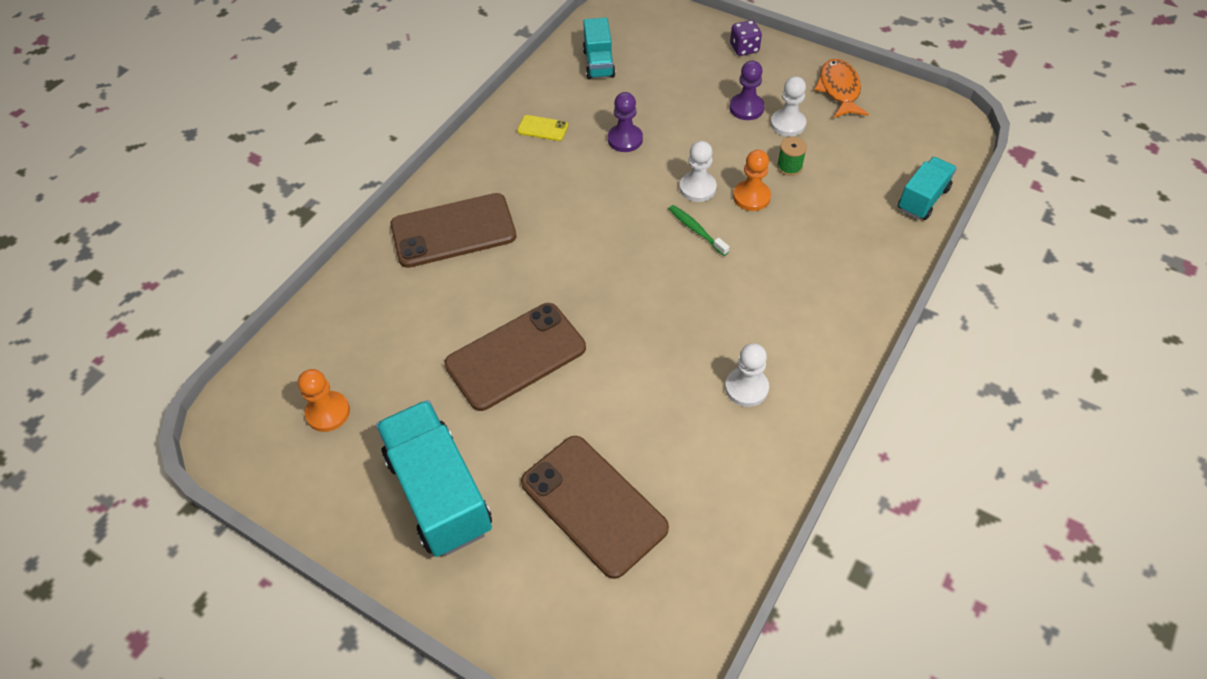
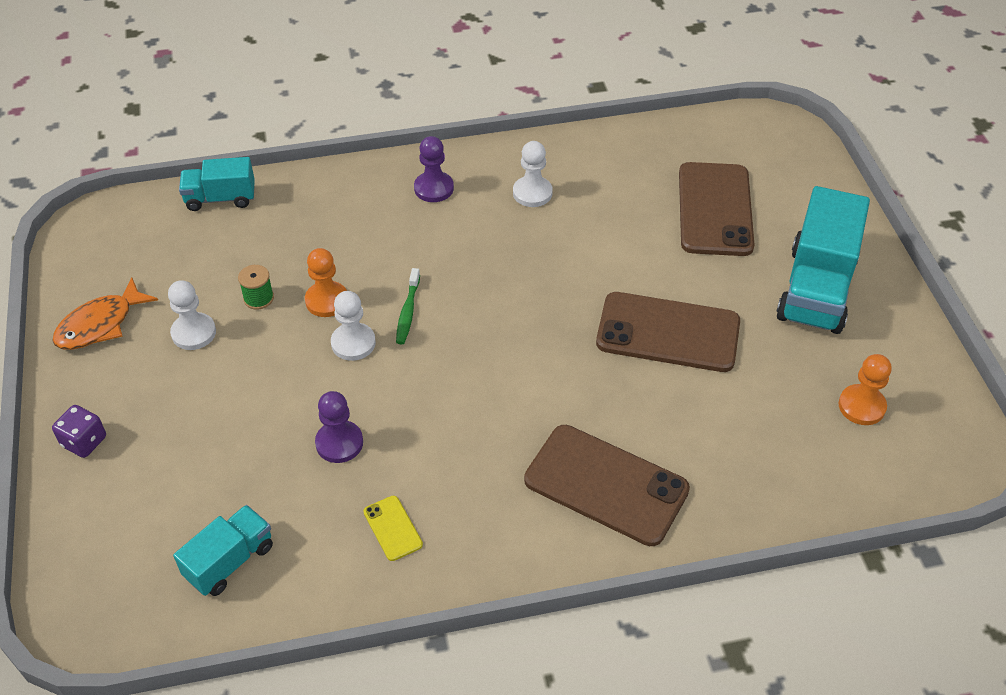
camera: 135 degrees left, 5 degrees down
(746, 108) = (196, 377): purple pawn -> purple pawn (434, 188)

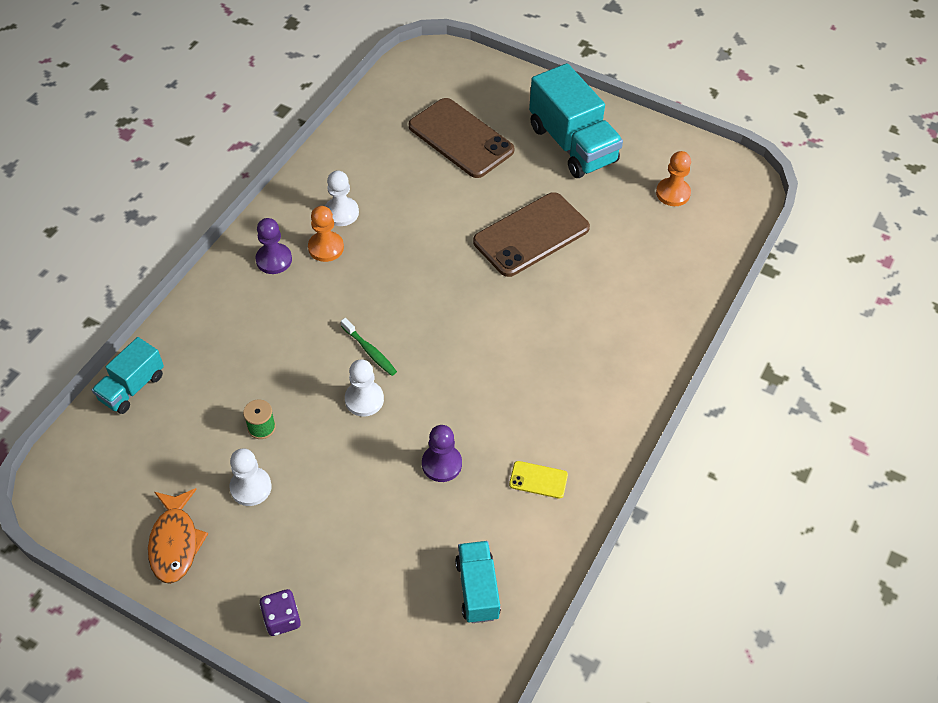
camera: 50 degrees left, 5 degrees up
(327, 301) = (309, 389): orange pawn -> orange pawn (326, 248)
(606, 485) = (611, 349): brown phone -> none

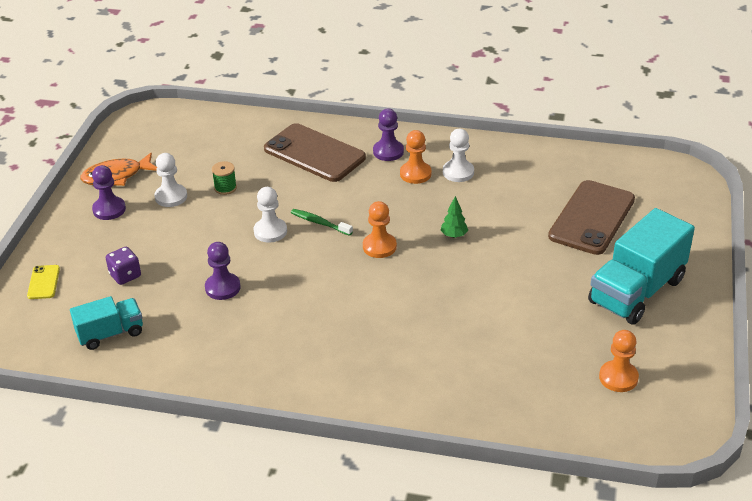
camera: 75 degrees right, 15 degrees down
(132, 387) = (238, 122): turquoise truck -> none
(243, 560) = (109, 209): none -> purple pawn
(282, 619) = (66, 239): purple dice -> purple dice (125, 275)
(370, 351) = (319, 223): green toothbrush -> green toothbrush turned 90 degrees clockwise
(432, 309) = (379, 247): none -> orange pawn
(441, 245) = (454, 235): none -> green tree
(531, 235) = (499, 287): brown phone -> brown phone (314, 153)
(538, 480) = (225, 348): yellow phone -> yellow phone (43, 282)

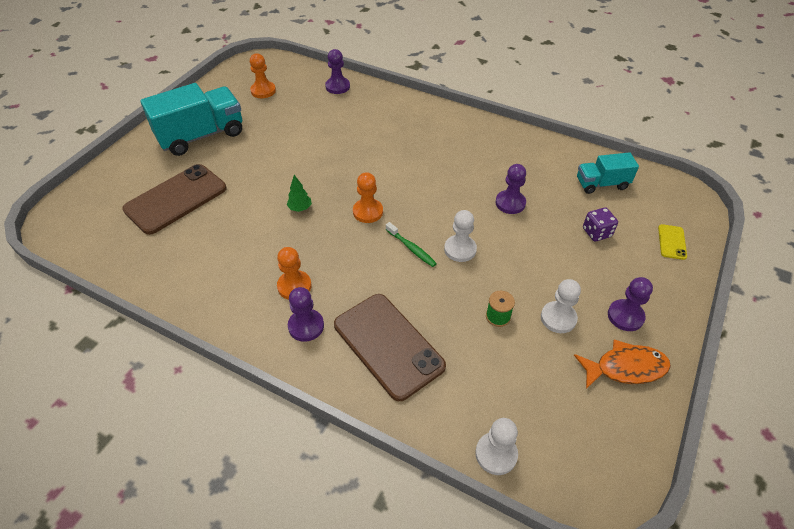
camera: 165 degrees left, 10 degrees up
(458, 172) = (252, 277): white pawn -> white pawn (496, 454)
(514, 411) = (337, 86): none -> purple pawn

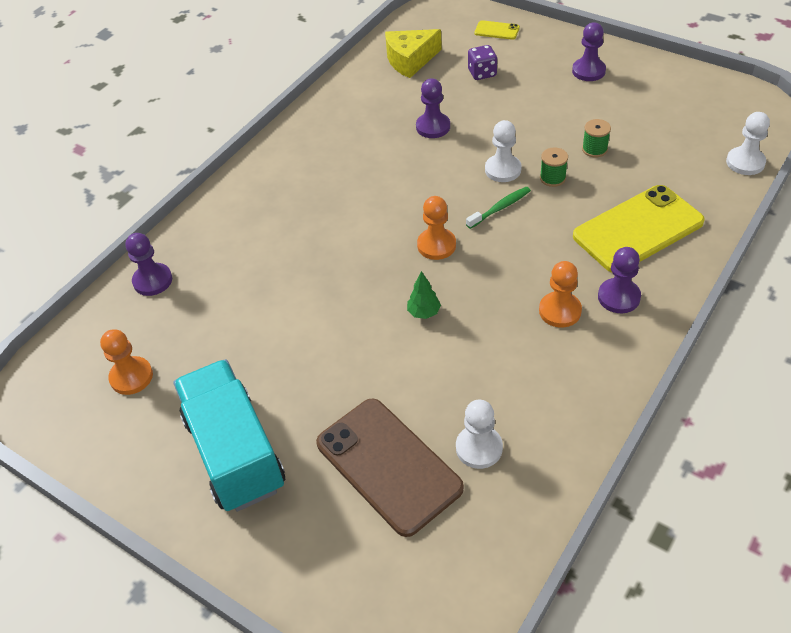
camera: 80 degrees left, 0 degrees up
(388, 345) = (638, 229): brown phone -> yellow phone
(452, 284) = (552, 178): none -> green spool
(558, 318) = (593, 111): white pawn -> white pawn (479, 448)
(601, 184) = (410, 60): turquoise truck -> yellow cheese
(625, 368) = (645, 79): orange fish -> none

